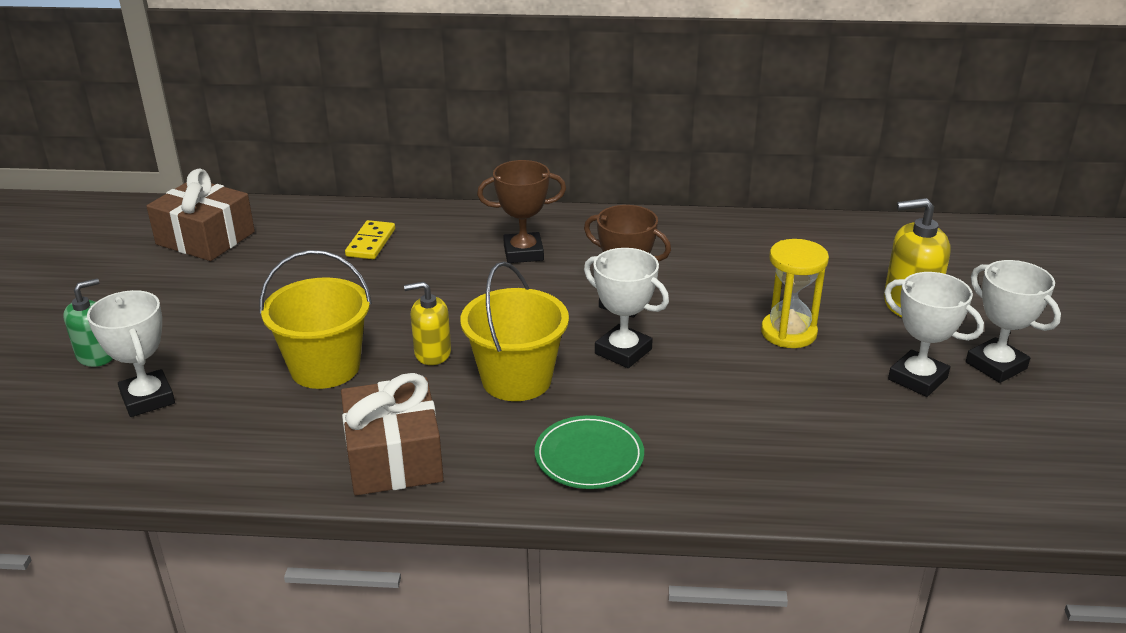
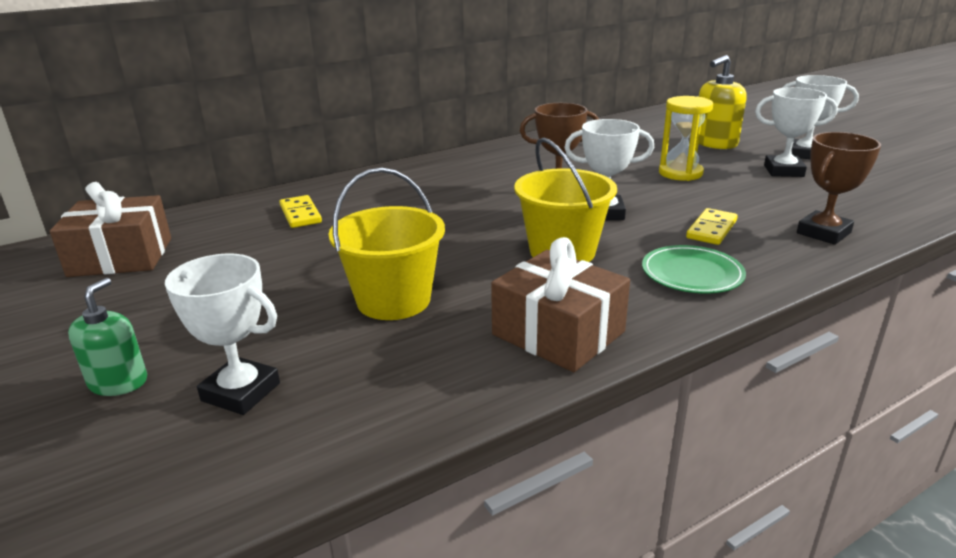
camera: 35 degrees left, 5 degrees down
(432, 353) = (470, 259): yellow soap dispenser -> none
(523, 253) = (438, 186): brown trophy -> brown trophy (823, 233)
(693, 418) = (711, 229): none -> yellow domino

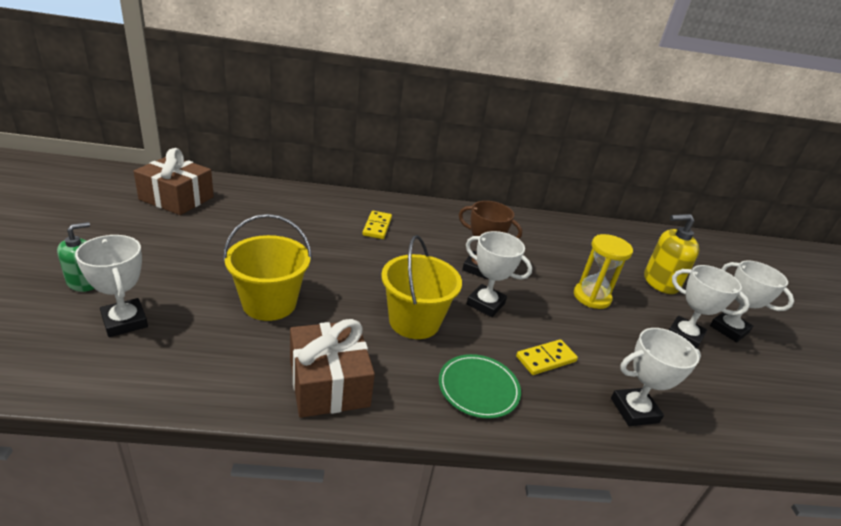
camera: 25 degrees right, 5 degrees up
(300, 214) = (297, 212): yellow domino -> yellow domino (377, 226)
(823, 233) = (634, 410): brown trophy -> white trophy

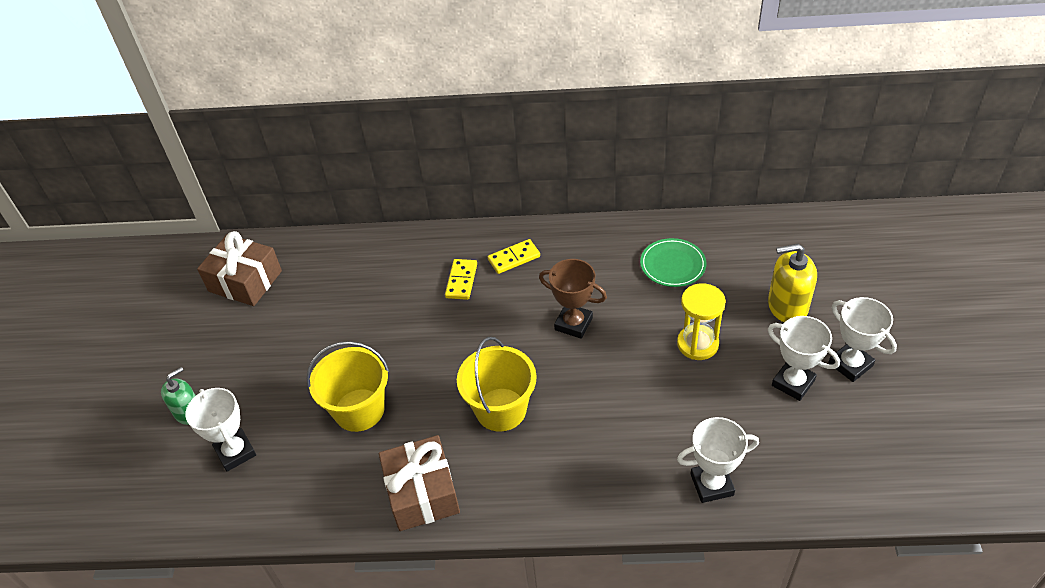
camera: 10 degrees right, 15 degrees up
(478, 388) = (560, 480): green plate -> green plate (672, 265)
(485, 304) = (576, 374): white trophy -> none
(546, 359) = (632, 436): yellow domino -> yellow domino (514, 258)

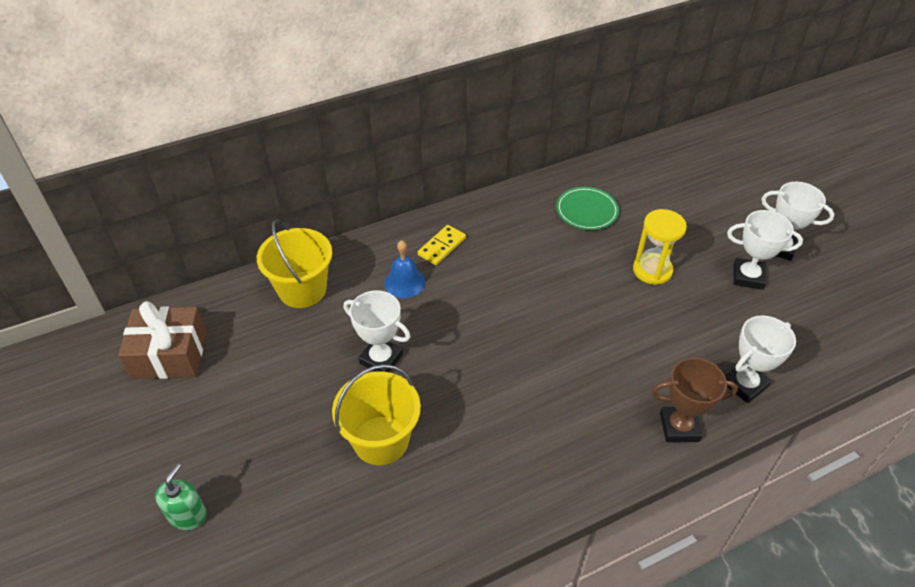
camera: 30 degrees left, 0 degrees up
(235, 452) = (271, 536): white trophy -> white trophy (381, 359)
(422, 493) = (498, 496): brown gift -> none
(461, 281) = (404, 282): yellow domino -> blue bell
(501, 409) = (521, 388): yellow bucket -> yellow bucket (302, 289)
(573, 324) = (535, 287): brown trophy -> brown trophy (679, 427)
(787, 306) = (700, 217): yellow soap dispenser -> none

